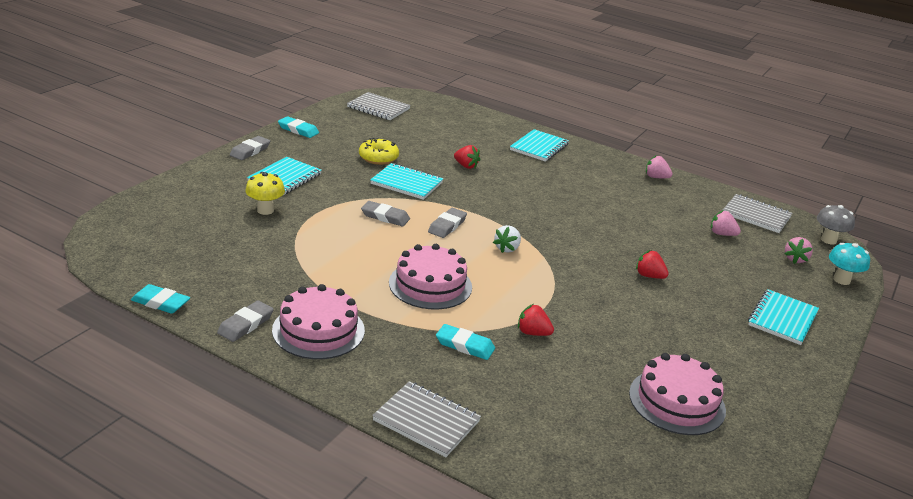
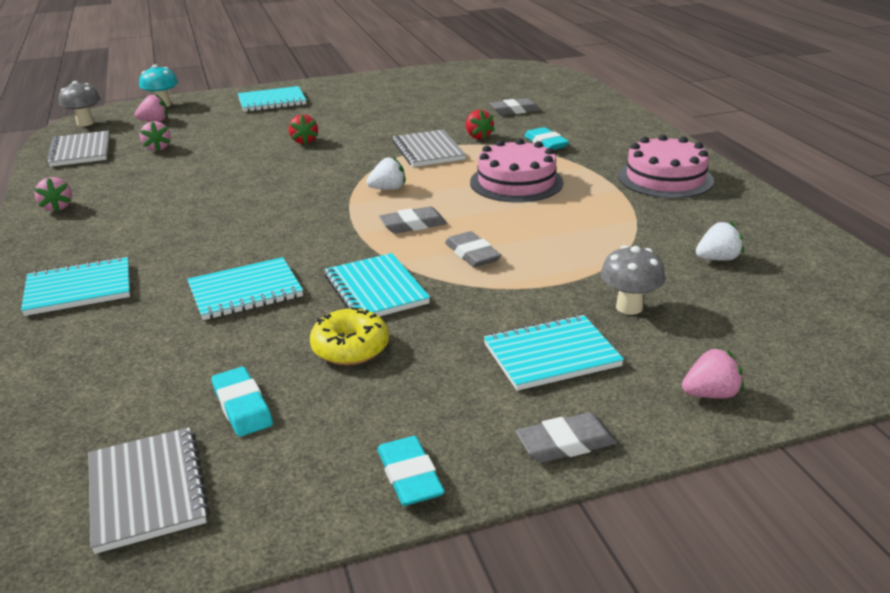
camera: 135 degrees left, 0 degrees up
(160, 302) = (823, 235): turquoise eraser -> turquoise eraser (242, 406)
(199, 181) = (710, 394): none -> pink strawberry
(231, 257) = (717, 259): none -> white strawberry
(246, 324) = (735, 197): grey eraser -> grey eraser (514, 110)
(265, 210) = (629, 307): yellow mushroom -> grey mushroom
(426, 421) = (628, 121): grey notebook -> grey notebook (428, 151)
(466, 166) = (245, 291): red strawberry -> turquoise notebook
(677, 401) = (442, 93): pink cake -> none

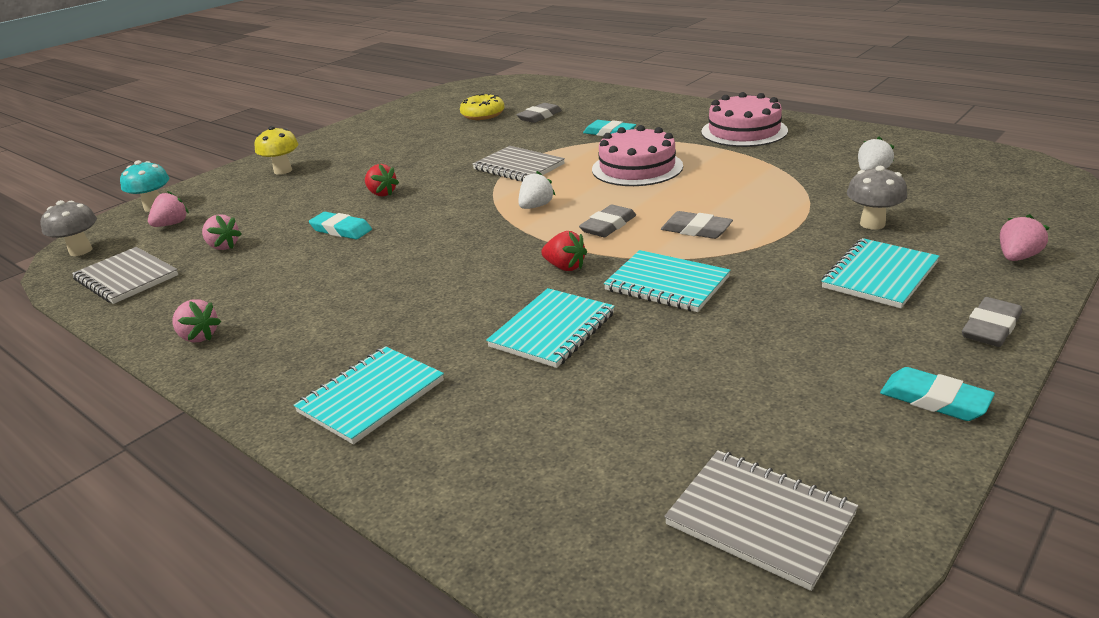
camera: 30 degrees left, 0 degrees up
(242, 406) = (718, 416): turquoise eraser -> turquoise eraser (341, 230)
(272, 101) = (283, 171): turquoise notebook -> yellow mushroom
(350, 348) = (725, 334): yellow donut -> yellow donut (483, 115)
(478, 136) = (543, 144): red strawberry -> red strawberry (565, 267)

